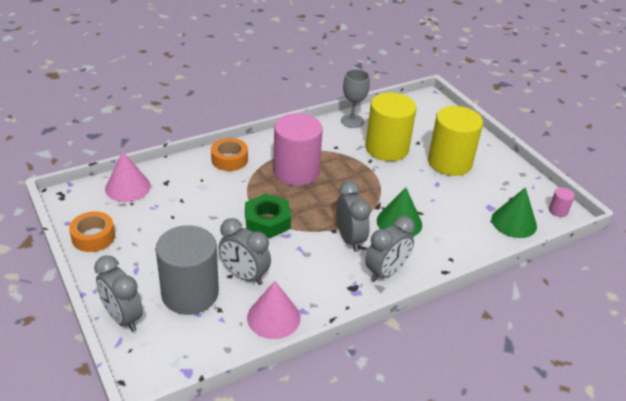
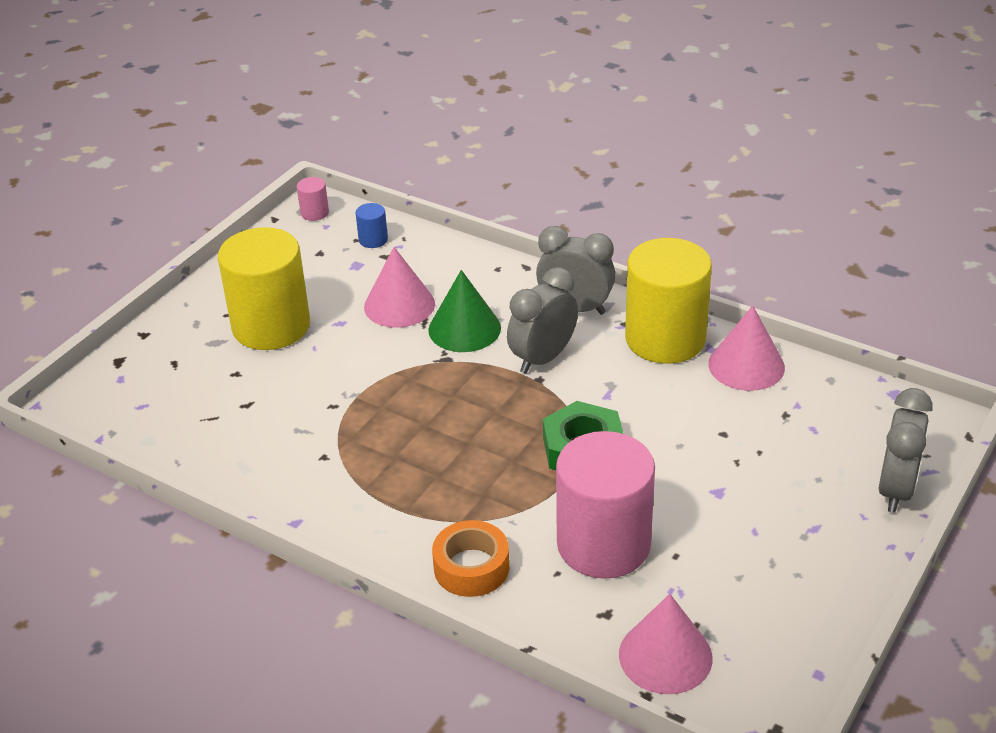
camera: 115 degrees left, 0 degrees up
(93, 237) = (810, 618): orange tape -> none
(190, 293) = (792, 452): grey cylinder -> none
(244, 275) = (709, 420): grey clock -> none
(296, 172) = (435, 472): pink cylinder -> pink cylinder (603, 544)
(352, 121) = (221, 469): grey goblet -> none
(387, 148) = (282, 399): yellow cylinder -> yellow cylinder (665, 339)
(439, 208) = (399, 305): none -> pink cone
(514, 222) = (373, 240): green cone -> blue cylinder

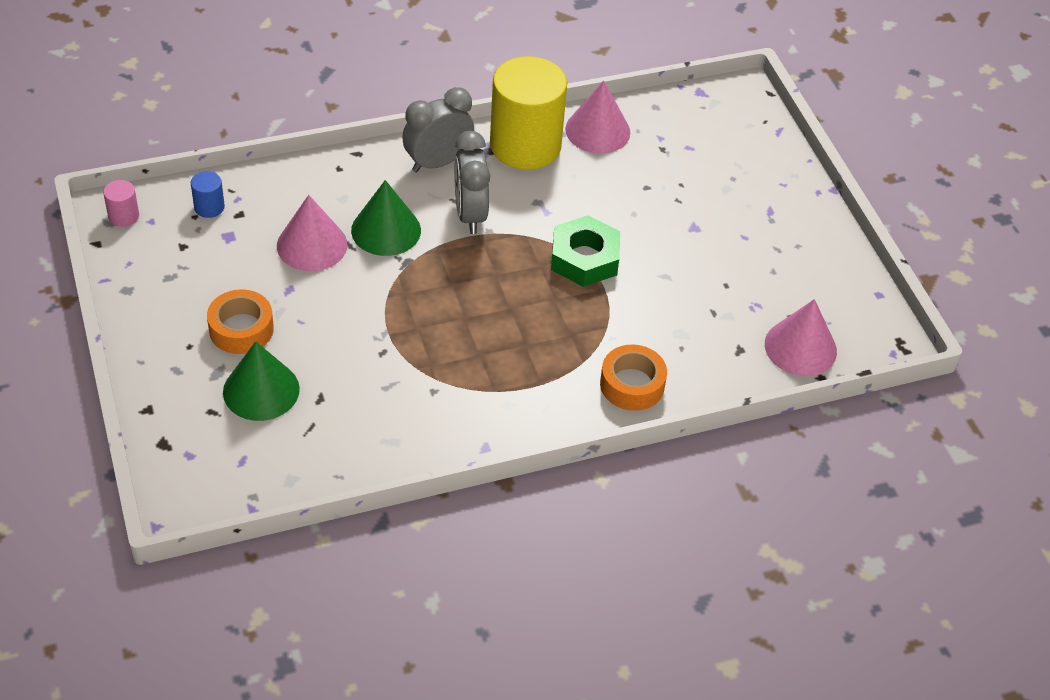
camera: 55 degrees left, 10 degrees up
(221, 372) = (261, 390): none -> green cone
(271, 326) = (241, 329): yellow cylinder -> orange tape
(603, 544) = (681, 310): pink cylinder -> none
(896, 490) = (778, 155): grey clock -> none

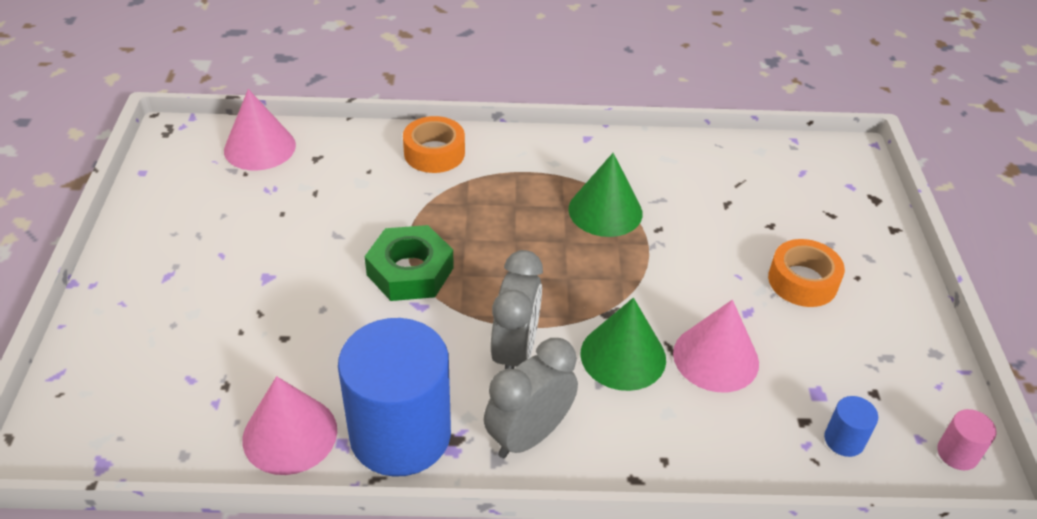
camera: 160 degrees left, 5 degrees down
(261, 390) = (783, 221): green cone -> green cone (605, 211)
(437, 163) = (529, 436): grey clock -> grey clock turned 150 degrees clockwise
(525, 145) = (400, 434): yellow cylinder -> blue cylinder

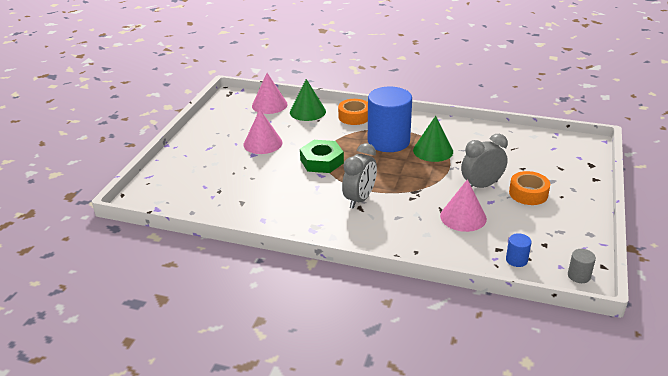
camera: 20 degrees right, 10 degrees down
(290, 434) = (241, 212): pink cone -> pink cone (263, 143)
(400, 434) = (291, 221): blue cylinder -> blue cylinder (388, 141)
(529, 436) = (352, 231): grey clock -> grey clock (481, 186)
(623, 356) = (414, 209): green cone -> green cone (307, 111)
(957, 453) = (579, 276): pink cylinder -> grey cylinder

